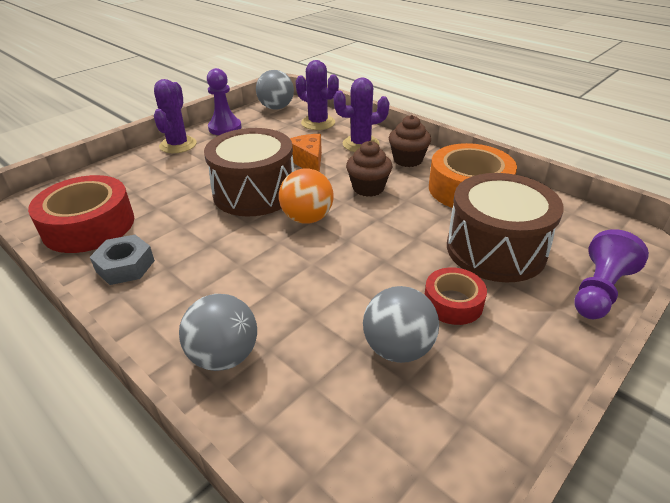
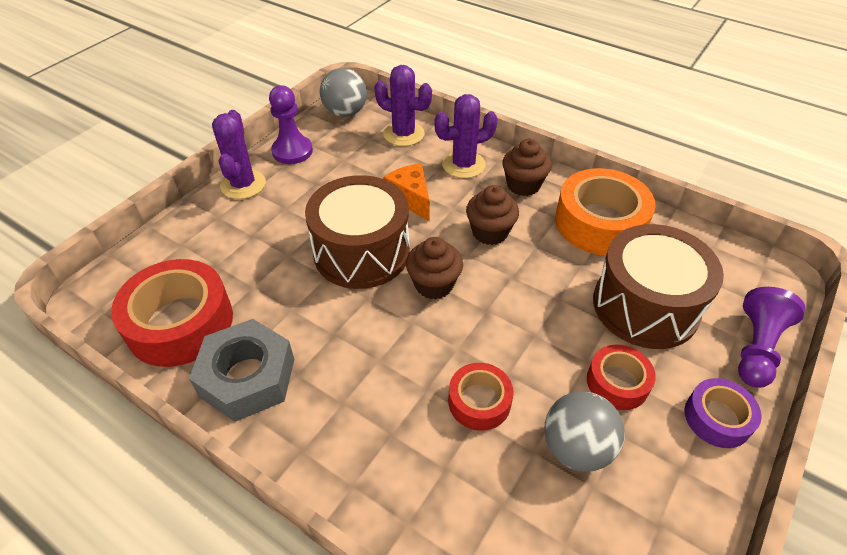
camera: 10 degrees left, 10 degrees up
(125, 266) = (247, 377): grey nut -> grey nut, size x1.51
(224, 356) = (401, 483): grey ball -> none
(307, 218) = (434, 284): orange ball -> brown cupcake
(318, 303) = (479, 401): none -> red tape
(546, 341) = (717, 418): none -> purple tape

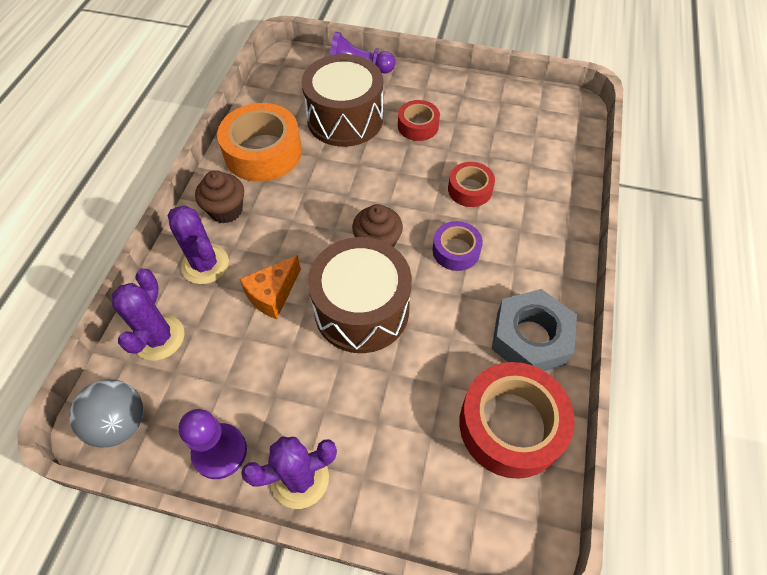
camera: 110 degrees left, 10 degrees up
(490, 232) = (300, 221): brown cupcake -> none
(576, 448) = (475, 138): grey ball -> none
(717, 418) = (420, 83): purple tape -> purple tape (456, 250)

